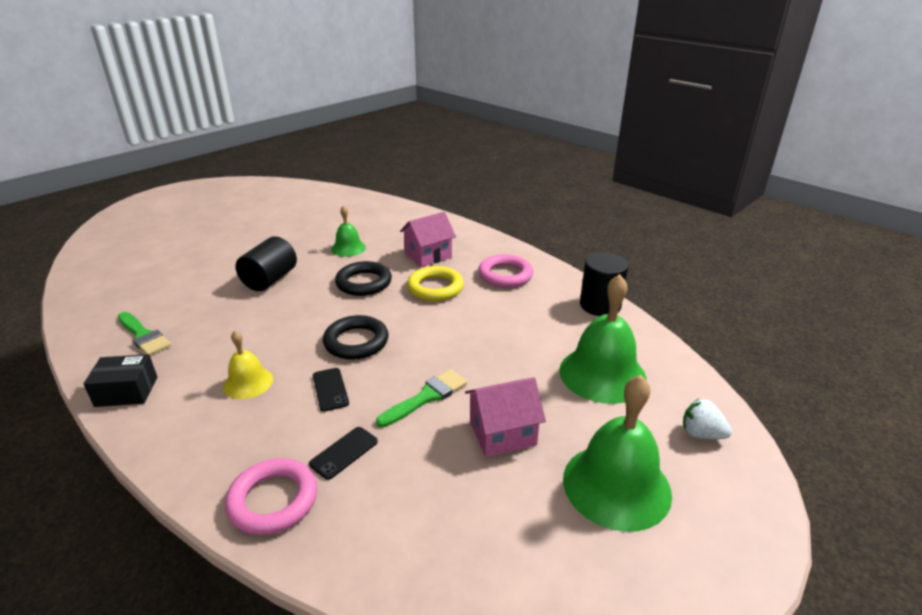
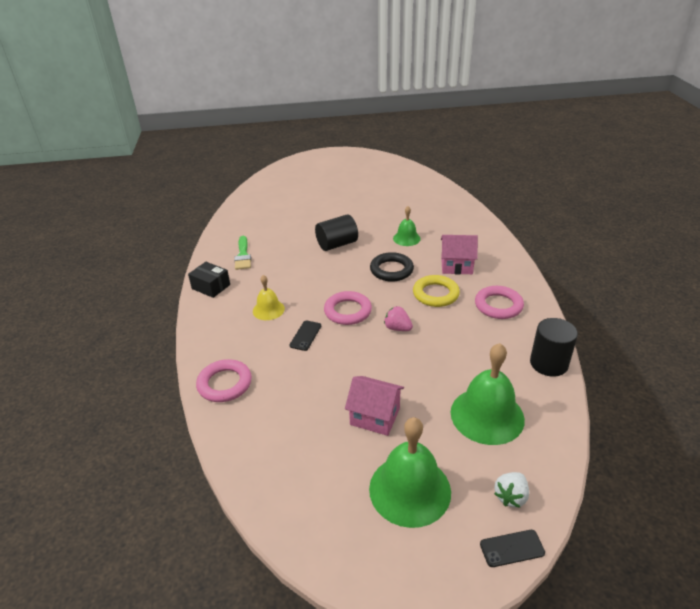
camera: 40 degrees right, 5 degrees up
(344, 453) = (278, 377): black phone -> black phone (512, 548)
(356, 342) = (348, 311): black ring -> pink ring
(426, 397) = (353, 369): green brush -> none
(431, 335) = (397, 328): none -> pink strawberry
(701, 434) = (511, 496): white strawberry -> white strawberry turned 120 degrees counterclockwise

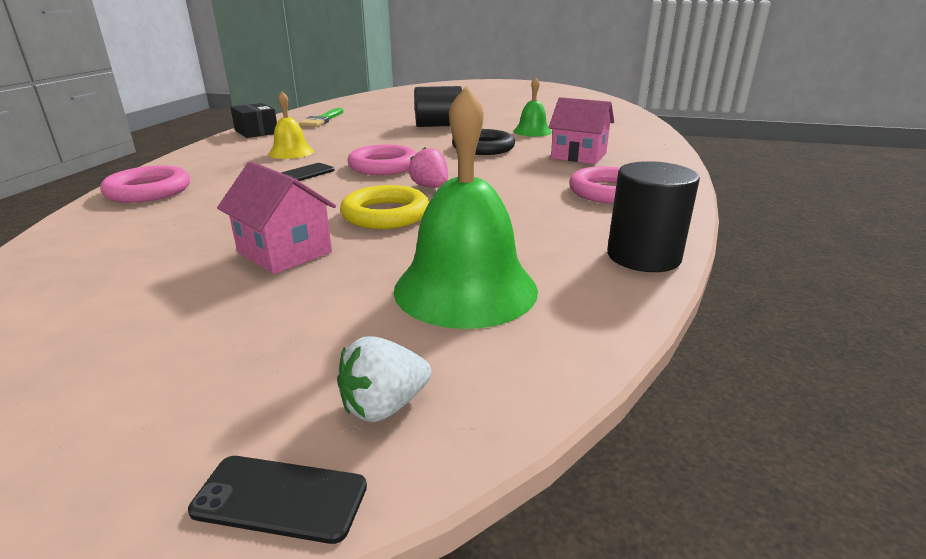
camera: 20 degrees right, 10 degrees down
(410, 490) = (214, 342): green bell -> none
(435, 294) = (521, 171): yellow ring -> yellow ring (386, 214)

